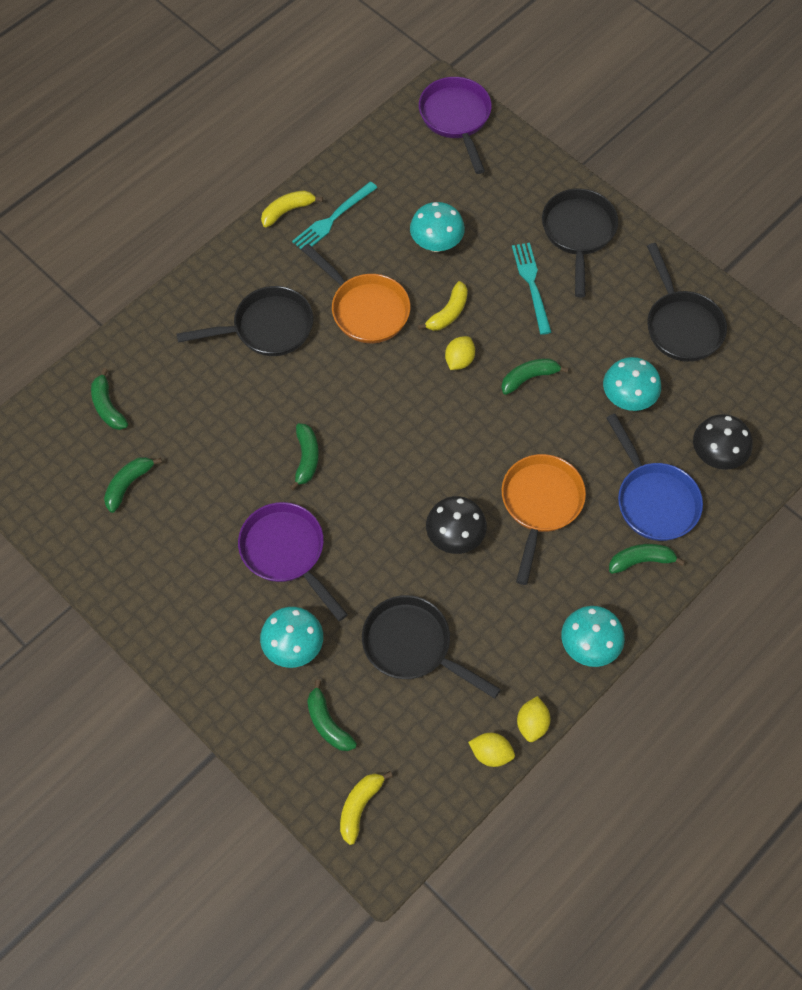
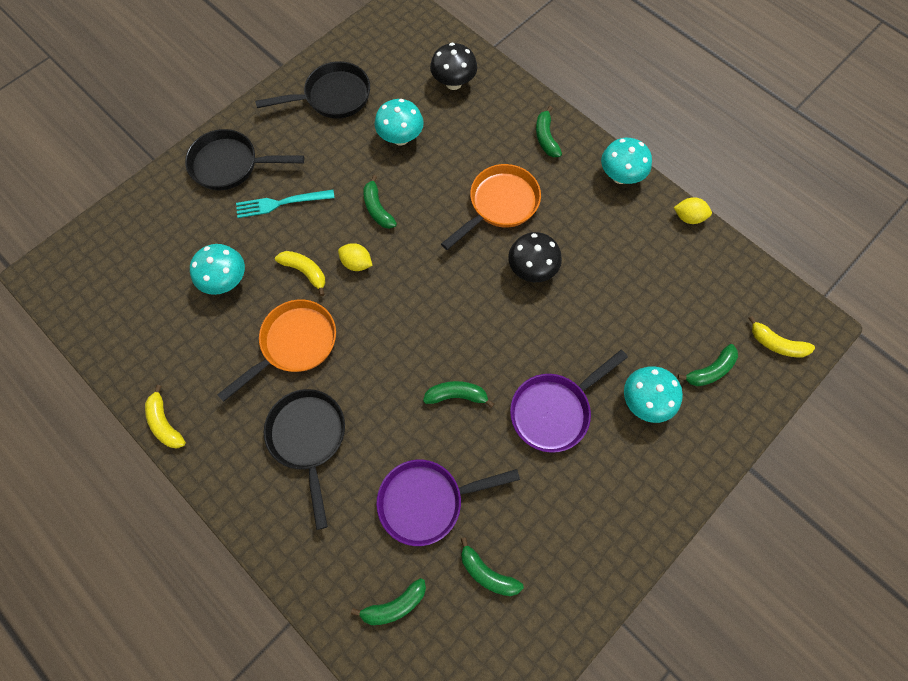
camera: 90 degrees left, 5 degrees up
(332, 219) = (182, 377): turquoise fork -> none
(413, 646) = (633, 303): black pan -> none
(456, 119) = (79, 261): purple pan -> purple pan (427, 501)
(491, 753) = (716, 246): yellow lemon -> none
(540, 505) = (499, 205): orange pan -> orange pan turned 120 degrees clockwise
(653, 500) = (493, 126): blue pan -> none

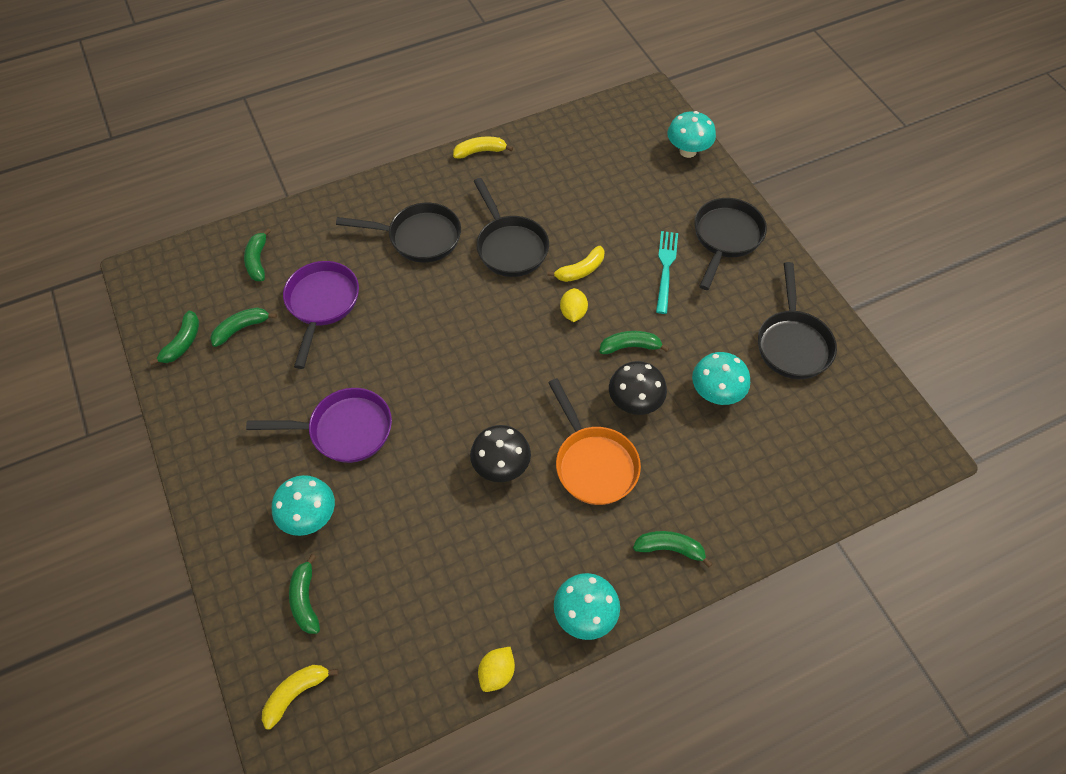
camera: 110 degrees right, 10 degrees down
(226, 281) = (595, 211): turquoise mushroom -> turquoise mushroom (688, 151)
(294, 344) = (510, 246): orange pan -> black pan
(357, 263) = (573, 313): yellow lemon -> yellow lemon turned 45 degrees counterclockwise
(453, 83) = (783, 472): black mushroom -> black mushroom (634, 402)
(457, 395) = (400, 354): green banana -> green banana (183, 343)
(554, 410) = (344, 430): purple pan -> purple pan turned 105 degrees clockwise

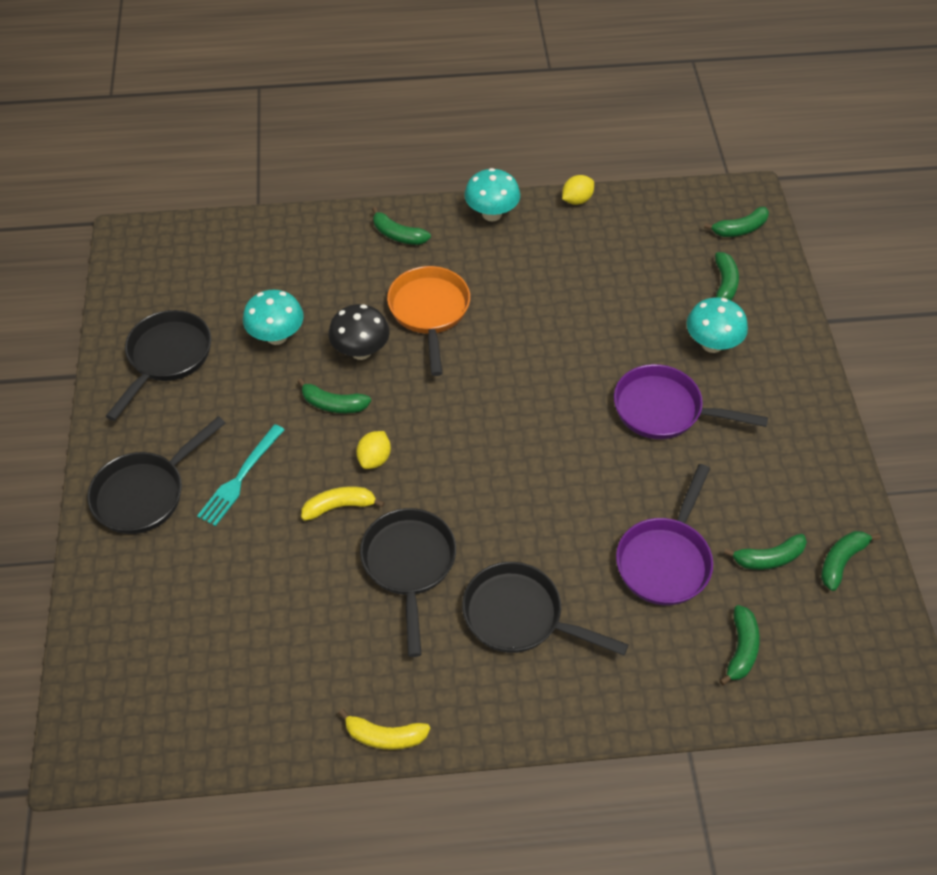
camera: 160 degrees left, 5 degrees down
(296, 693) = (740, 229): yellow banana -> green banana
(501, 466) = (517, 334): black mushroom -> none
(688, 151) = (99, 635): turquoise mushroom -> none

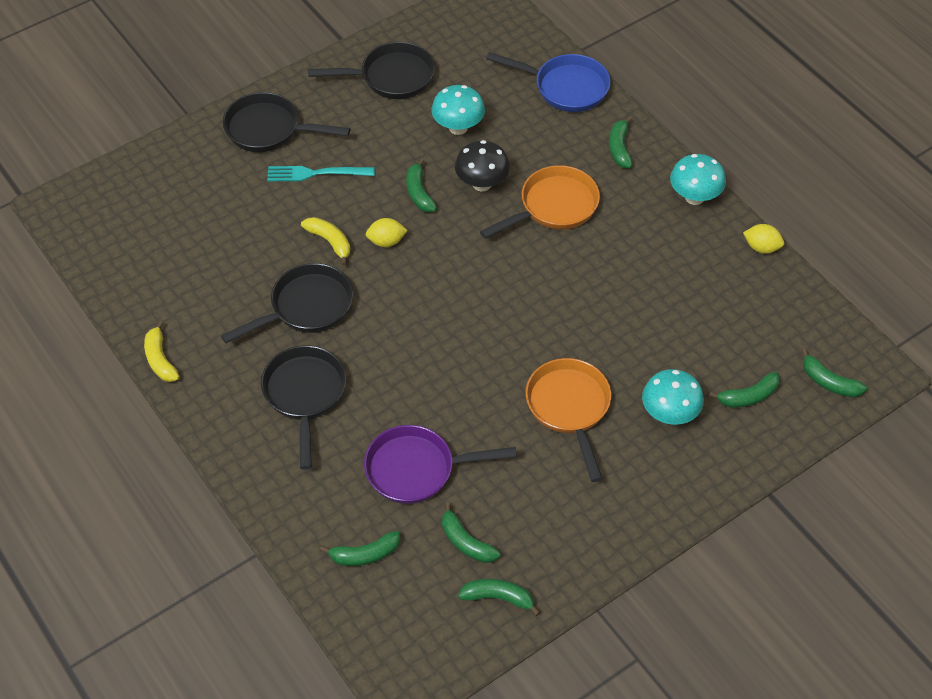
camera: 60 degrees right, 0 degrees up
(295, 236) = (565, 87): none -> blue pan
(664, 410) = (569, 408): purple pan -> orange pan

